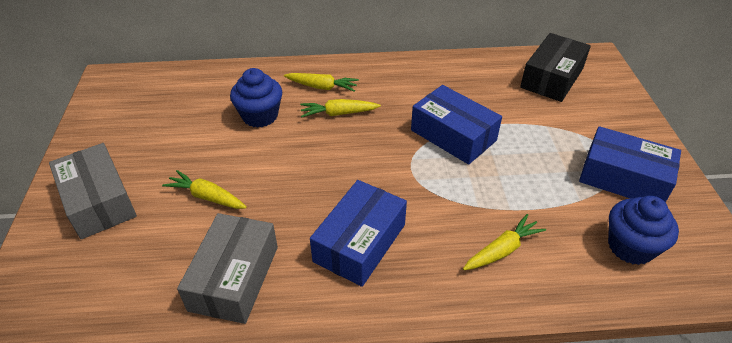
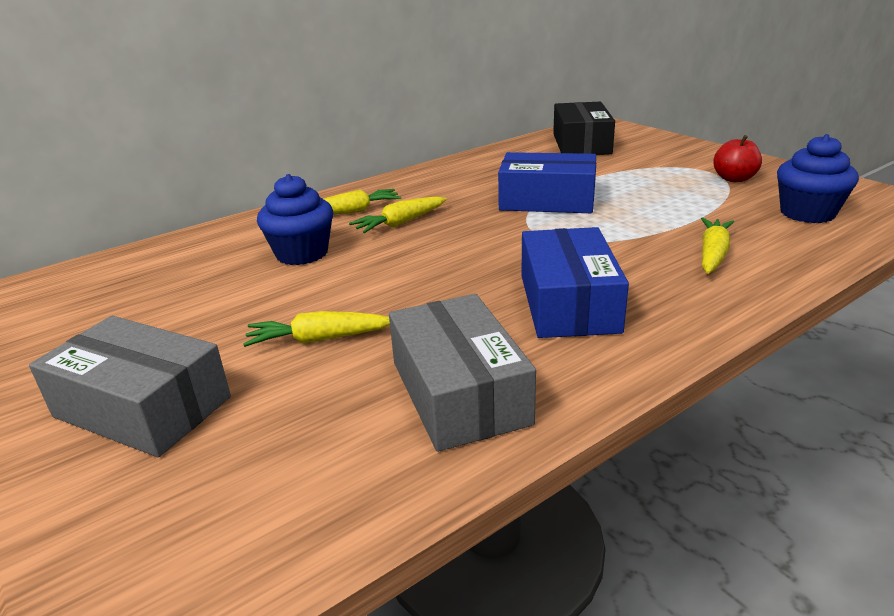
camera: 30 degrees left, 15 degrees down
(623, 178) = (734, 179): blue box -> red apple

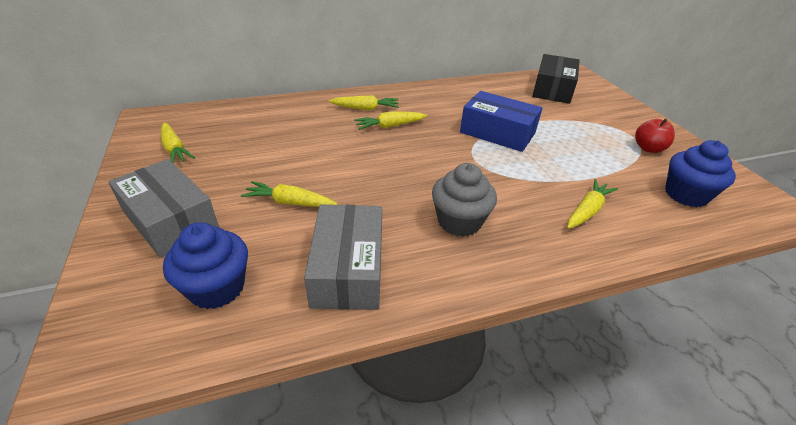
camera: 15 degrees right, 10 degrees up
(87, 319) = (175, 149): none -> yellow carrot
(302, 253) = (317, 134): blue cupcake -> blue cupcake (217, 288)
(568, 303) = (459, 222): blue box -> grey cupcake

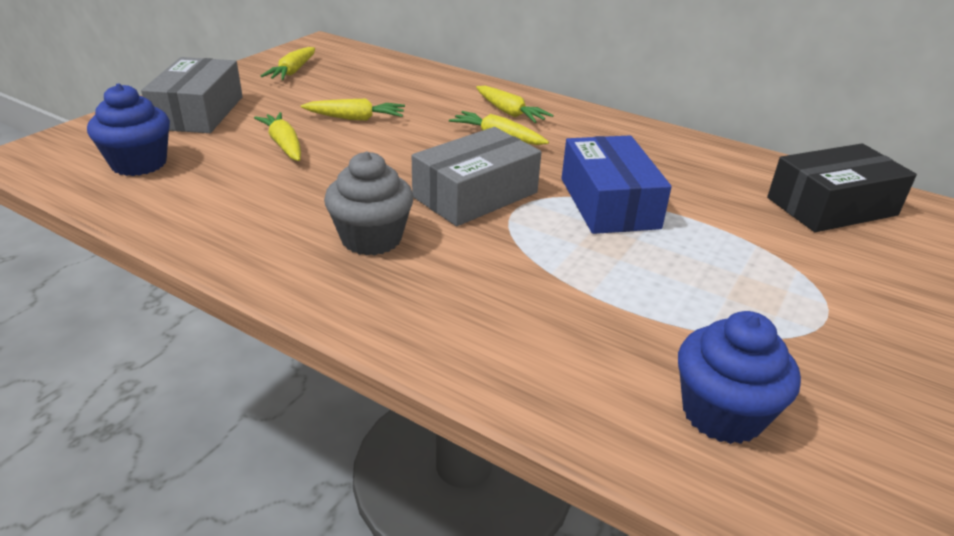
camera: 50 degrees right, 5 degrees down
(348, 269) = (221, 207): grey box -> grey box (475, 195)
(587, 211) = (524, 323): yellow carrot -> yellow carrot (355, 118)
(648, 148) = (813, 342): red apple -> none

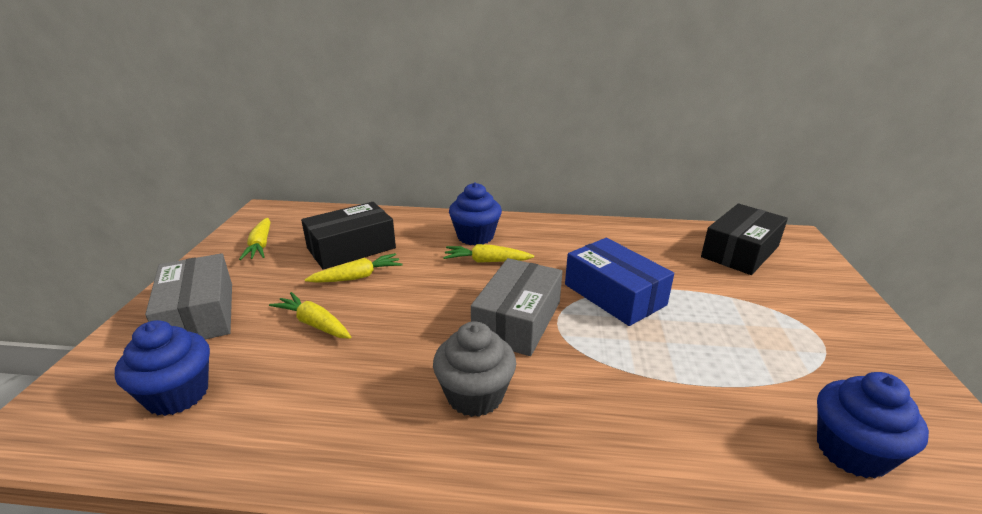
camera: 25 degrees left, 5 degrees down
(372, 93) = (351, 248): none -> black box
(509, 112) = (475, 236): yellow carrot -> blue cupcake

